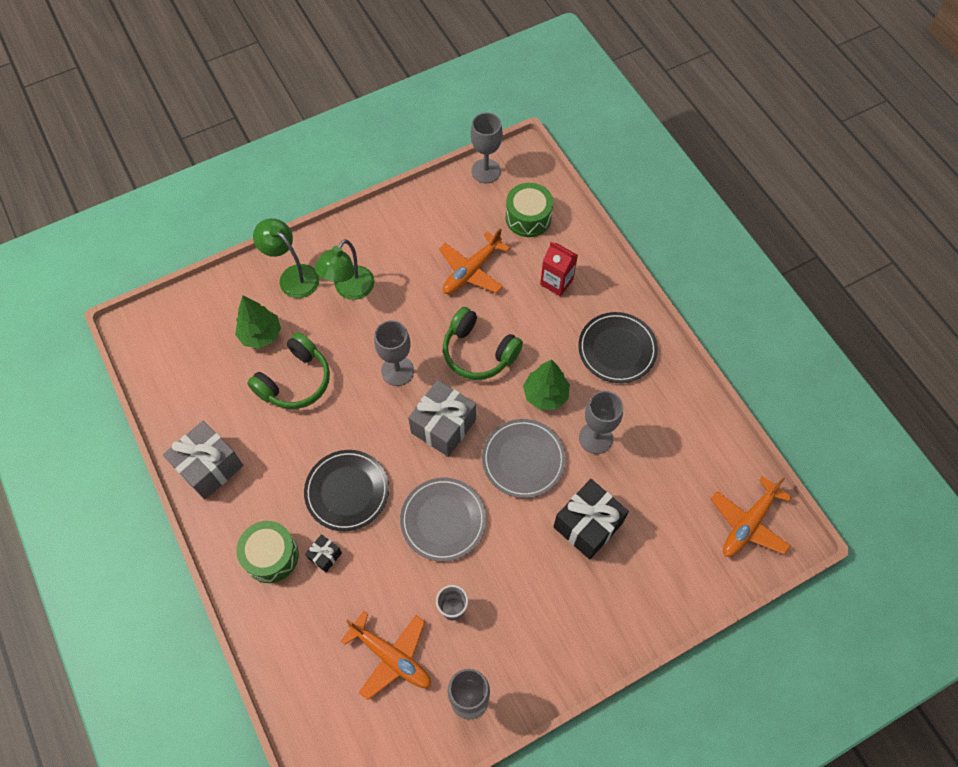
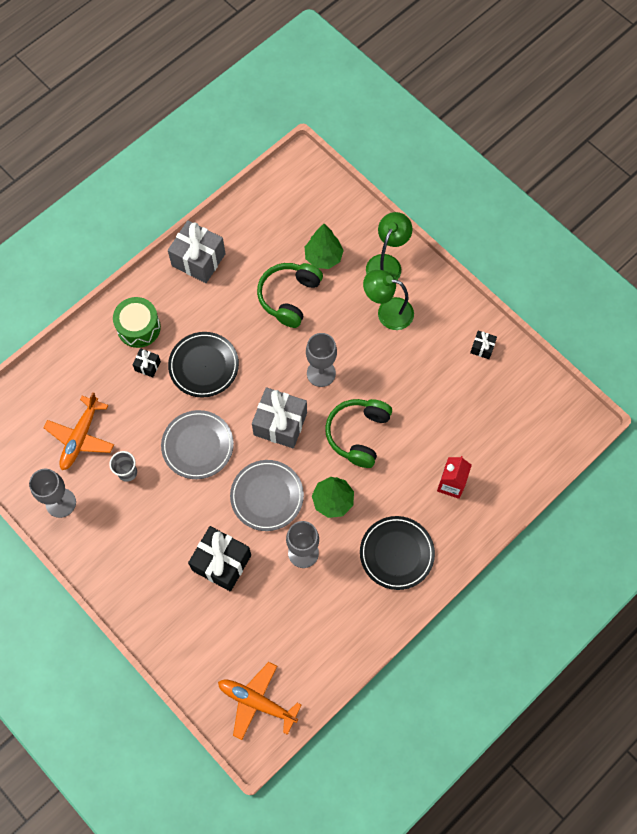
camera: 75 degrees right, 5 degrees up
(295, 381) = (289, 297): green headphones -> green headphones turned 90 degrees clockwise
(420, 216) = (482, 348): none -> black gift
(472, 270) = (439, 407): orange plane -> none
(486, 171) = (553, 392): grey goblet -> none
(528, 217) = (513, 442): green drum -> none

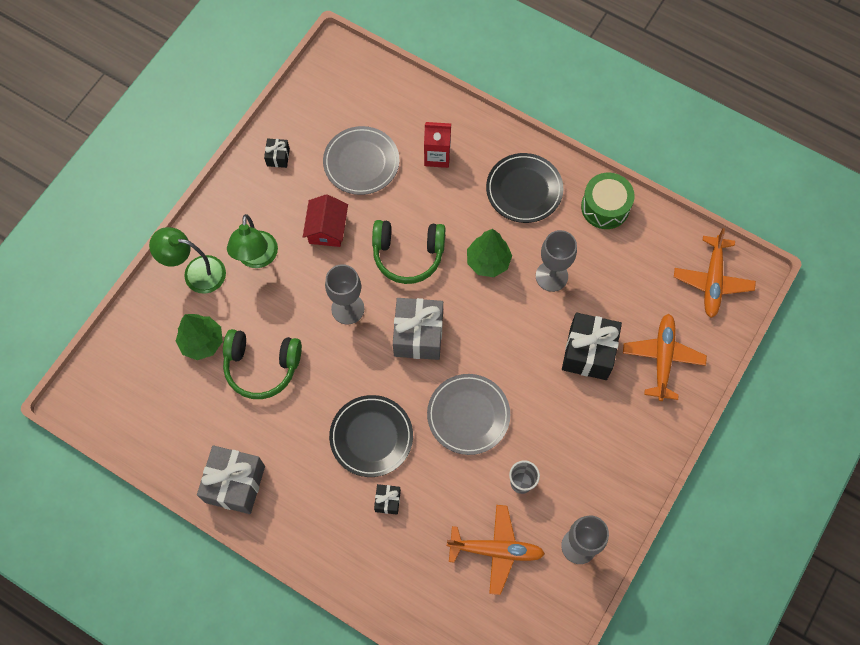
camera: 105 degrees left, 0 degrees up
(138, 327) = (341, 527): green drum -> green drum (605, 207)
(196, 627) = (662, 359): none -> orange plane
(267, 496) = (503, 327): grey plate -> grey plate (361, 162)
(401, 373) = (327, 229): none -> red house

